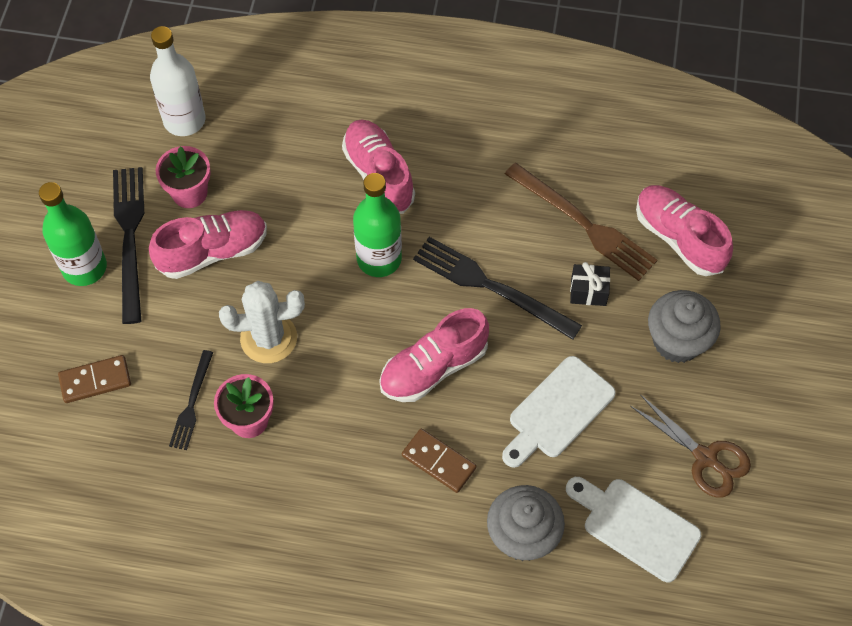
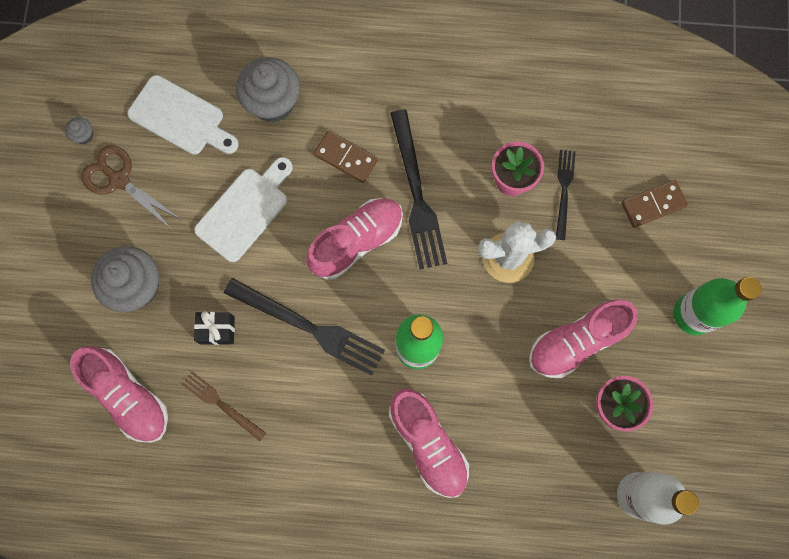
camera: 175 degrees right, 15 degrees up
(130, 237) = (659, 350): black fork -> black fork (417, 195)
(583, 224) = (221, 404): brown fork -> brown fork, size x0.57
(752, 514) = (84, 135): none -> grey cupcake

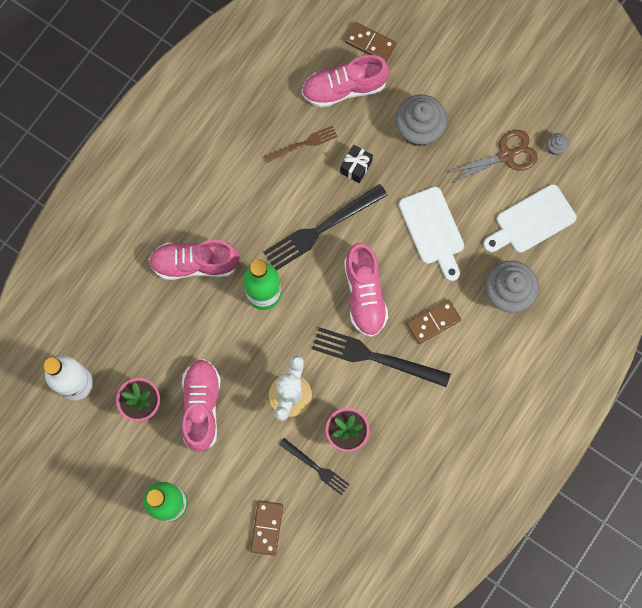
camera: 120 degrees right, 0 degrees up
(56, 398) = (370, 43): none -> brown domino

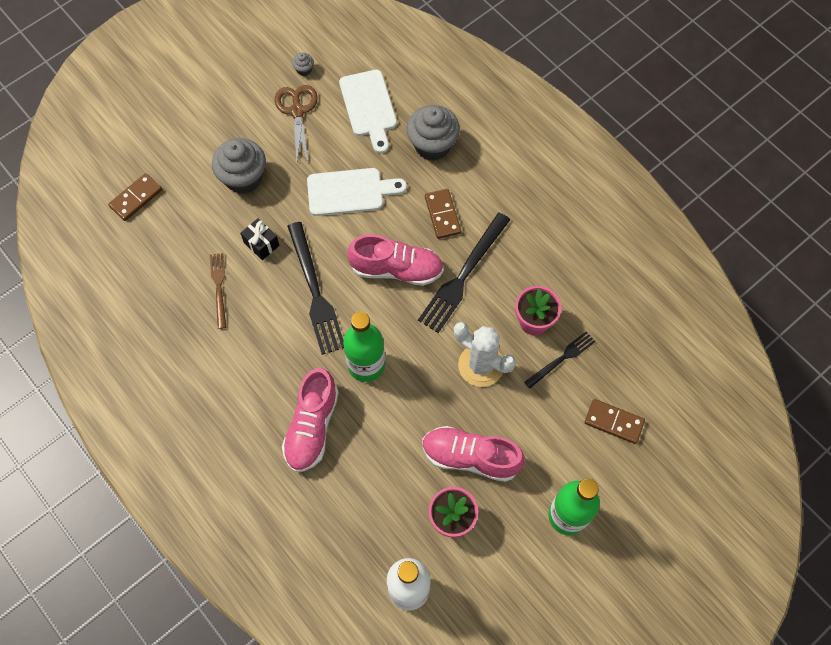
camera: 75 degrees left, 10 degrees down
(344, 88) = (174, 234): pink shoe -> none

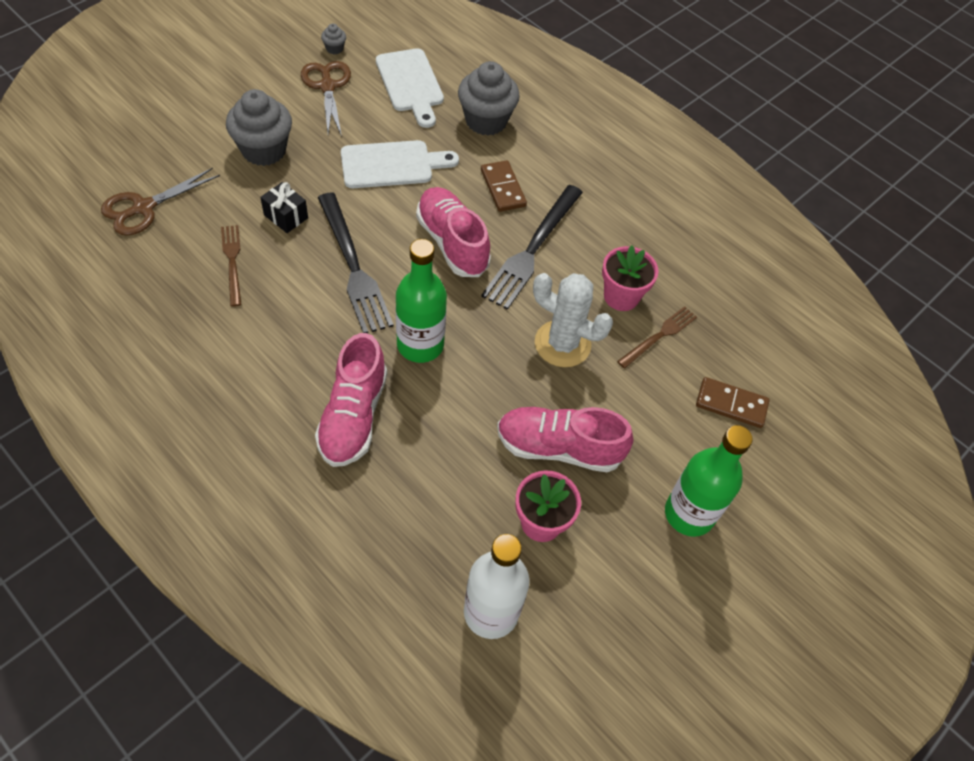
camera: 10 degrees left, 10 degrees down
(136, 198) = (130, 169): brown domino -> none
(148, 236) = (144, 208): none -> brown scissors
(396, 269) = (452, 243): pink shoe -> pink shoe turned 120 degrees counterclockwise
(561, 359) = (659, 336): black fork -> brown fork

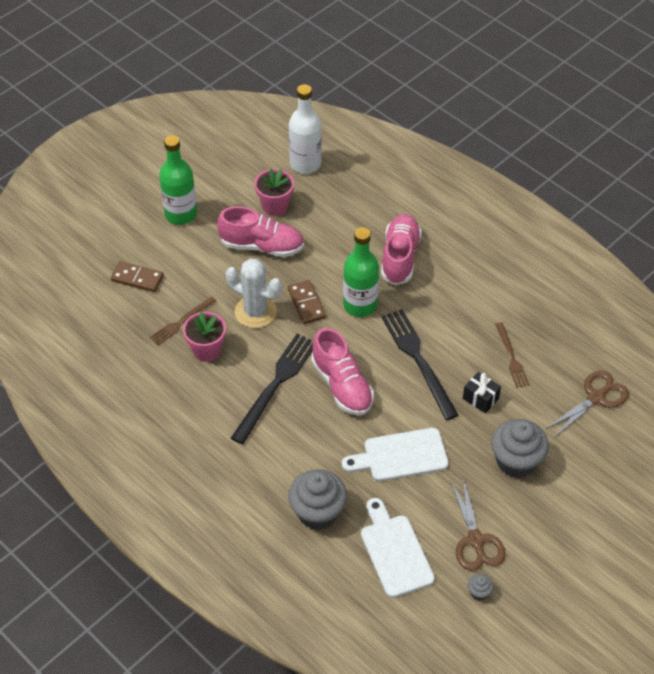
camera: 175 degrees left, 5 degrees down
(502, 188) = (301, 440): brown domino -> brown domino (306, 303)

